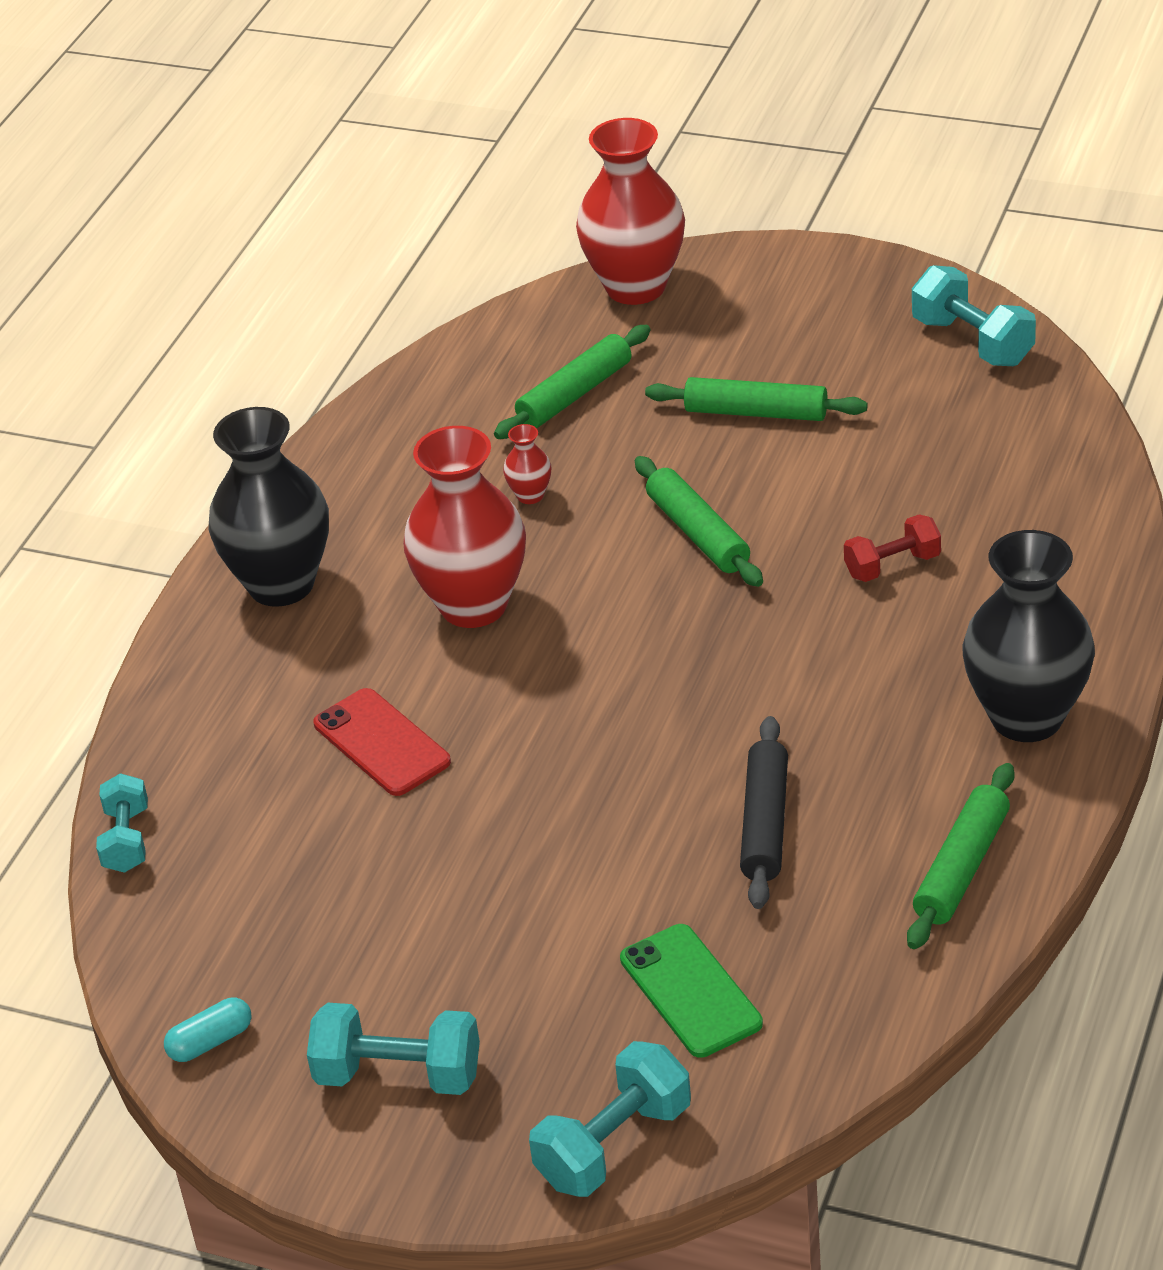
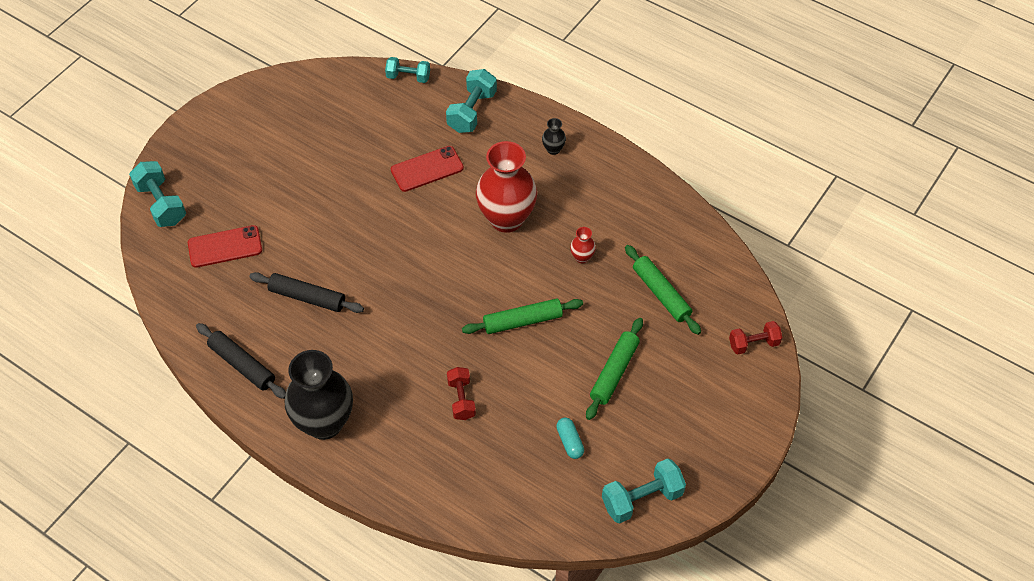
camera: 100 degrees right, 15 degrees up
(210, 1042) = (282, 90): turquoise capsule -> turquoise capsule (569, 442)
(281, 584) = (553, 149): black vase -> black vase, size x0.41
(398, 1075) = (234, 144): turquoise dumbbell -> turquoise dumbbell (472, 111)
(635, 287) = (753, 344): red vase -> red dumbbell
(691, 991) = (225, 247): green phone -> red phone
(962, 867) = (242, 365): green rolling pin -> black rolling pin

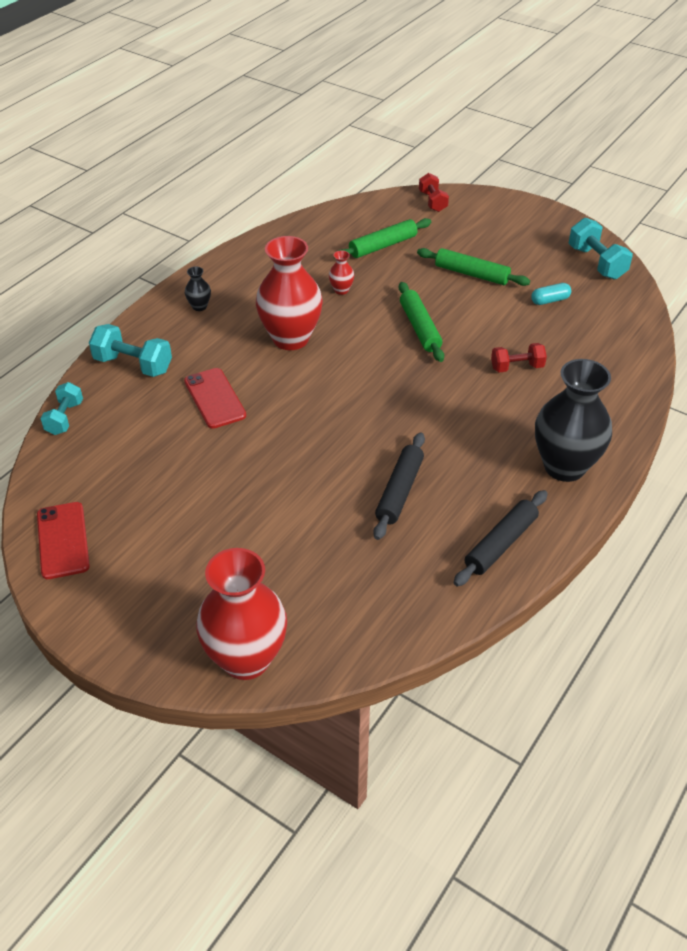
camera: 90 degrees left, 10 degrees down
(161, 204) = (246, 659): turquoise dumbbell -> red vase
(225, 247) = (323, 577): red phone -> red phone (63, 540)

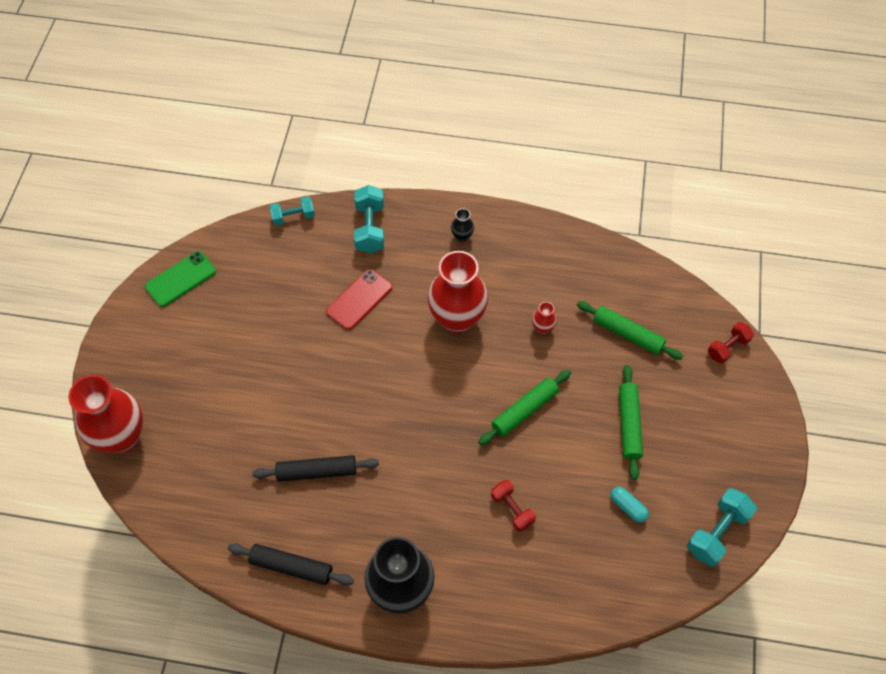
camera: 65 degrees right, 15 degrees up
(63, 540) = (181, 279): red phone -> green phone

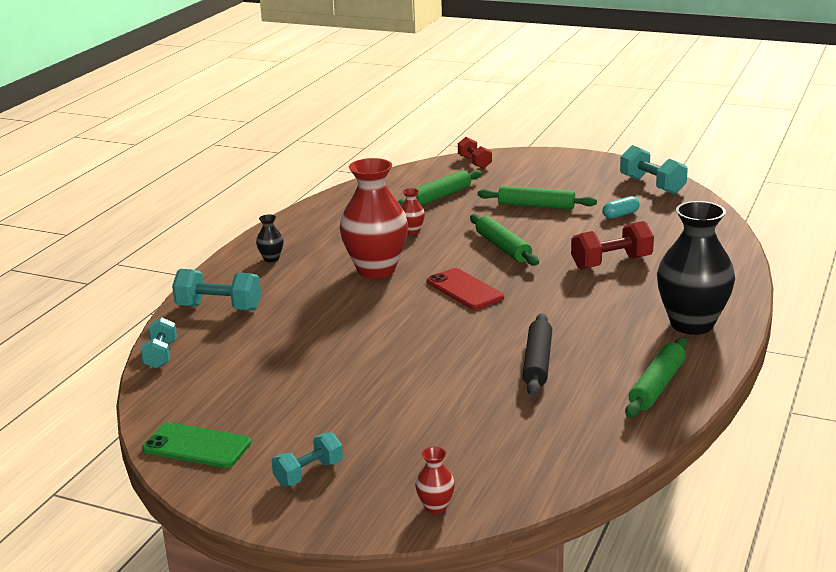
camera: 75 degrees left, 35 degrees down
(122, 437) = (435, 507): red vase -> red vase, size x0.41
(154, 353) = (309, 473): none -> turquoise dumbbell
(181, 279) = (197, 446): green phone -> green phone turned 45 degrees counterclockwise
(291, 567) = (657, 386): black rolling pin -> green rolling pin
(359, 299) = (316, 321): red phone -> red phone (465, 290)
(512, 509) = (611, 263): red dumbbell -> red dumbbell, size x1.50

